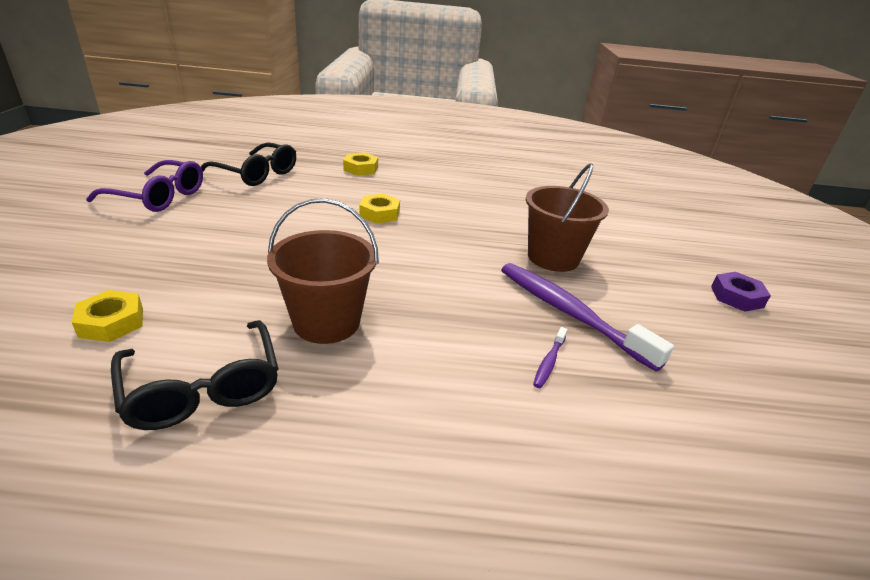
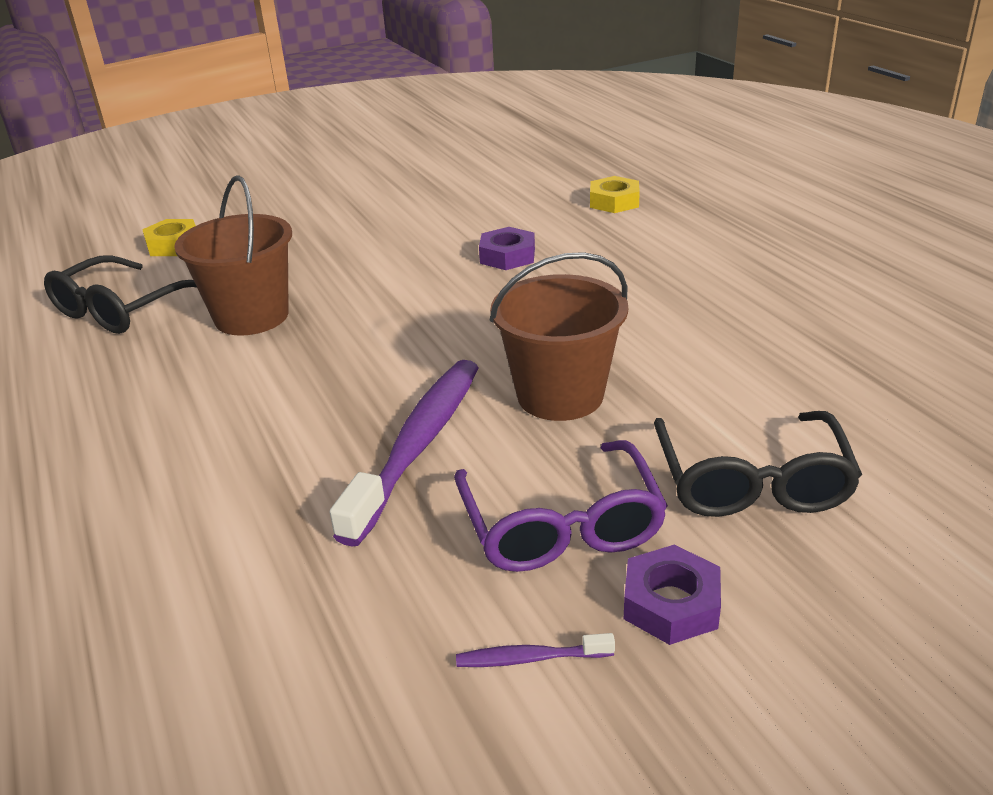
camera: 65 degrees right, 0 degrees up
(159, 197) = (381, 165): purple glasses -> purple glasses (561, 525)
(256, 174) = (498, 171): black glasses -> black glasses (751, 482)
(379, 213) = (507, 256): yellow nut -> purple nut
(549, 362) = (292, 457): purple toothbrush -> purple toothbrush (530, 658)

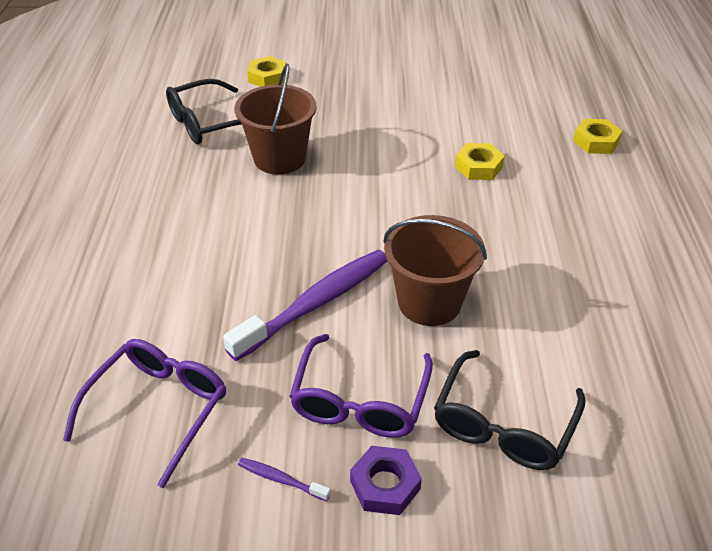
camera: 25 degrees right, 10 degrees up
(281, 649) = (158, 409): none -> purple glasses
(507, 256) = (478, 167): purple nut -> yellow nut

